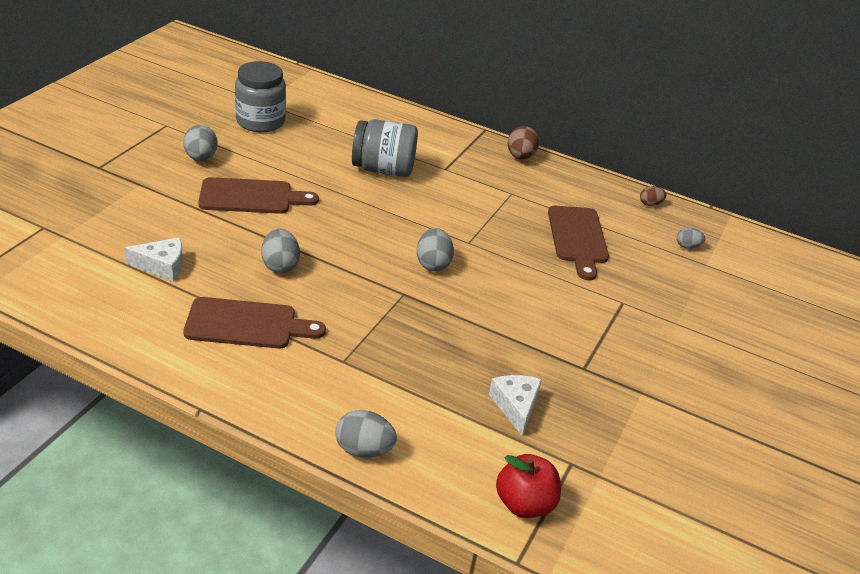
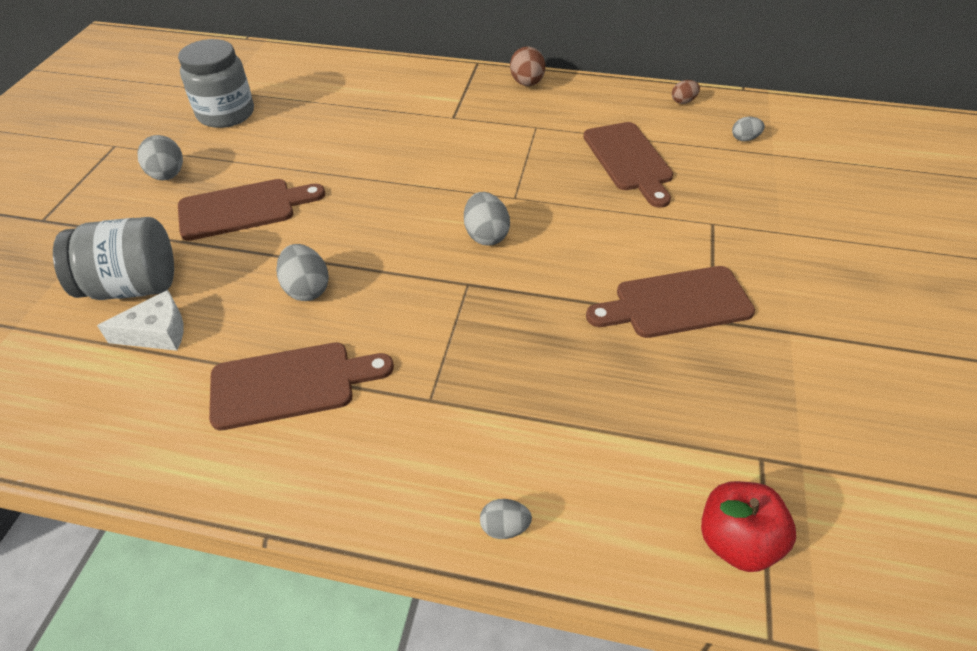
camera: 10 degrees left, 10 degrees up
(364, 450) = (504, 527): grey egg -> grey egg, size x0.61
(383, 169) = (385, 135): grey jar -> grey jar (132, 286)
(515, 406) = (661, 398): white cheese -> none
(561, 349) = (676, 303): none -> brown cutting board

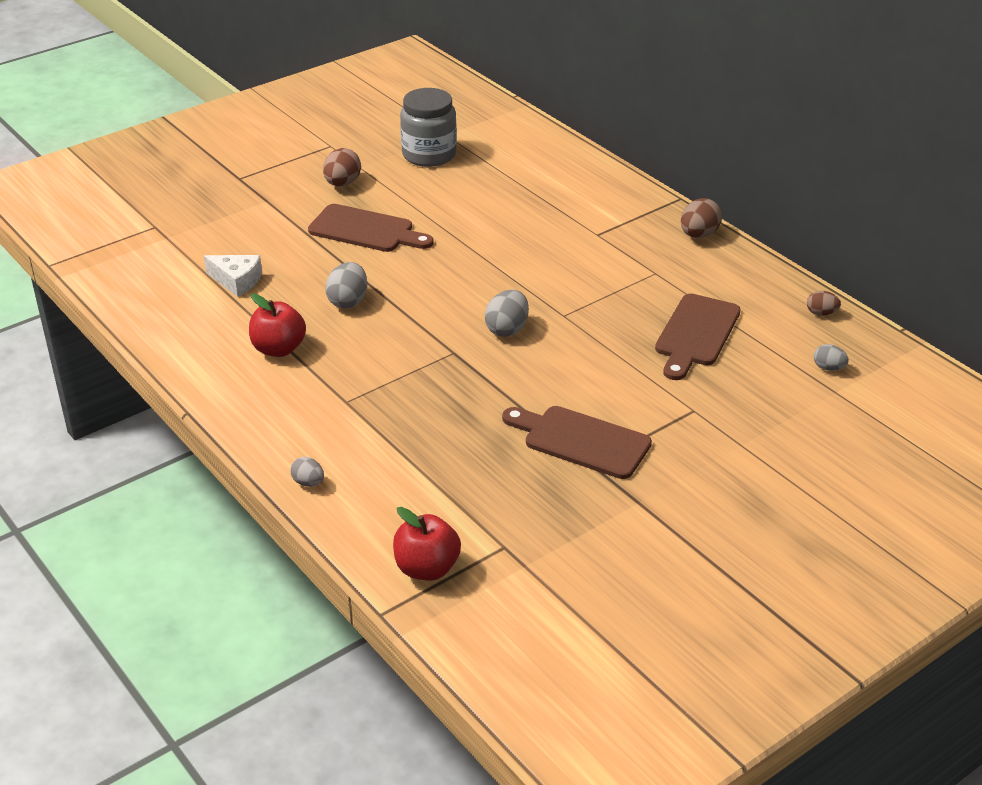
camera: 40 degrees right, 10 degrees down
(132, 286) = (250, 246): grey jar -> none
(168, 175) = (342, 183): grey egg -> brown egg
(291, 384) = (278, 349): brown cutting board -> red apple

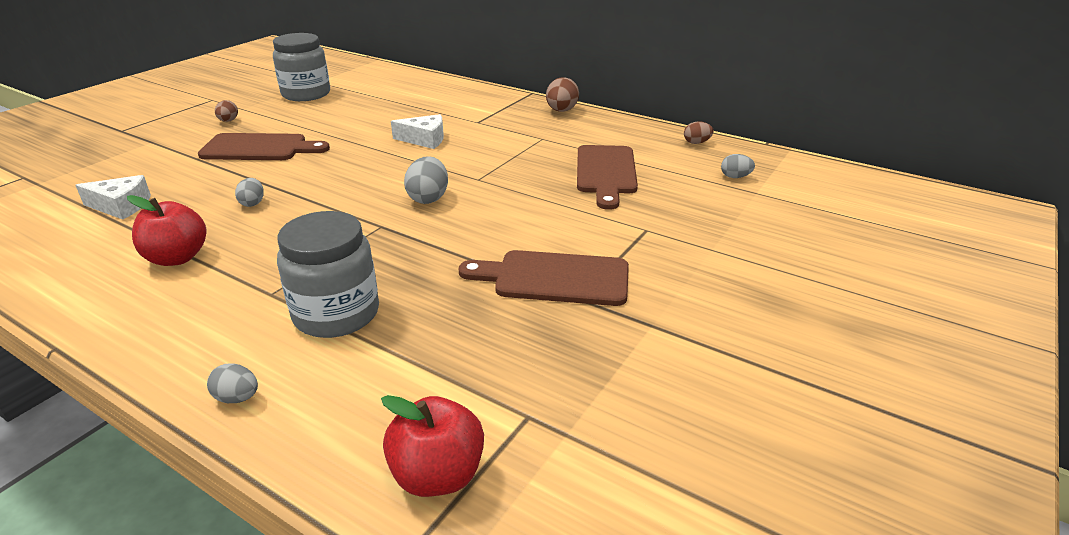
camera: 20 degrees left, 5 degrees down
(342, 183) = (228, 121): brown egg -> brown egg, size x0.61
(348, 301) = (252, 203): grey egg -> grey egg, size x0.61
(392, 432) = (336, 314): none -> grey jar
(531, 250) = (424, 139): none -> white cheese

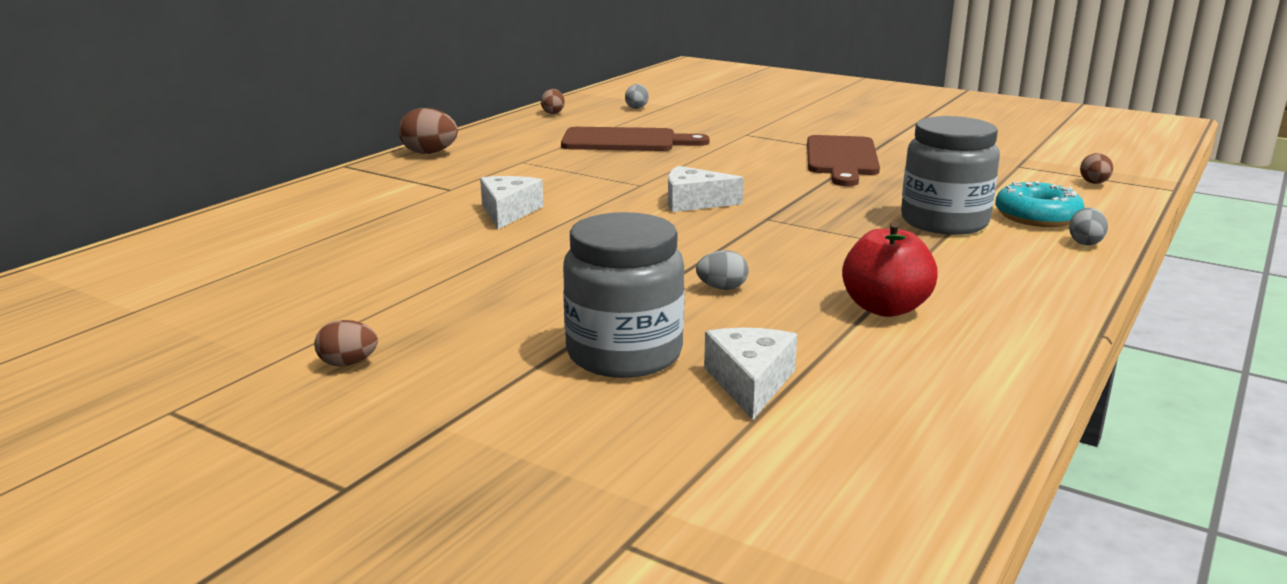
camera: 90 degrees left, 10 degrees down
(259, 148) = (511, 313): brown cutting board -> none
(306, 94) = (221, 310): grey jar -> grey jar (624, 354)
(327, 382) = (1037, 217): none -> turquoise donut
(428, 198) = (694, 202): grey egg -> white cheese
(438, 475) = (1094, 183): red apple -> brown egg

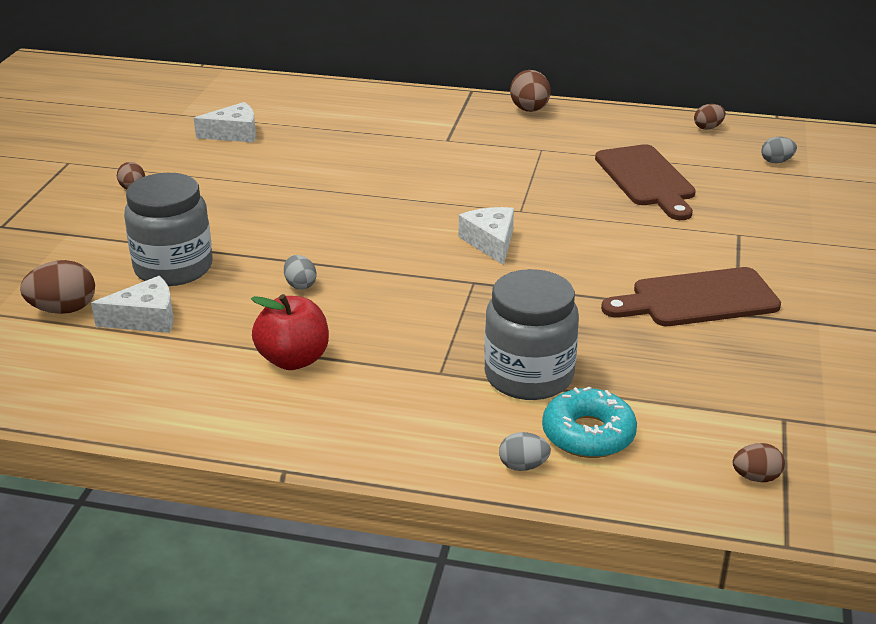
camera: 70 degrees right, 10 degrees up
(508, 212) = (410, 173): white cheese -> white cheese (234, 133)
(689, 442) = (63, 309): none -> brown egg

